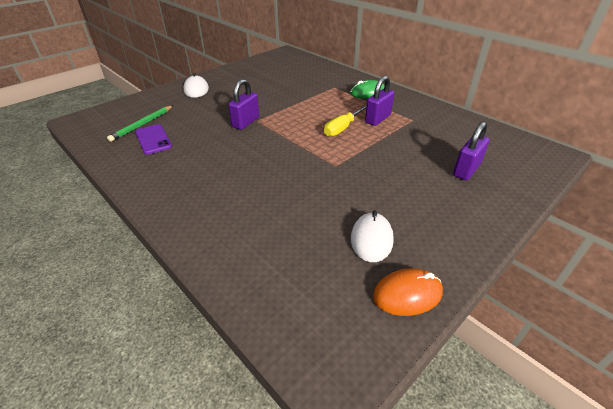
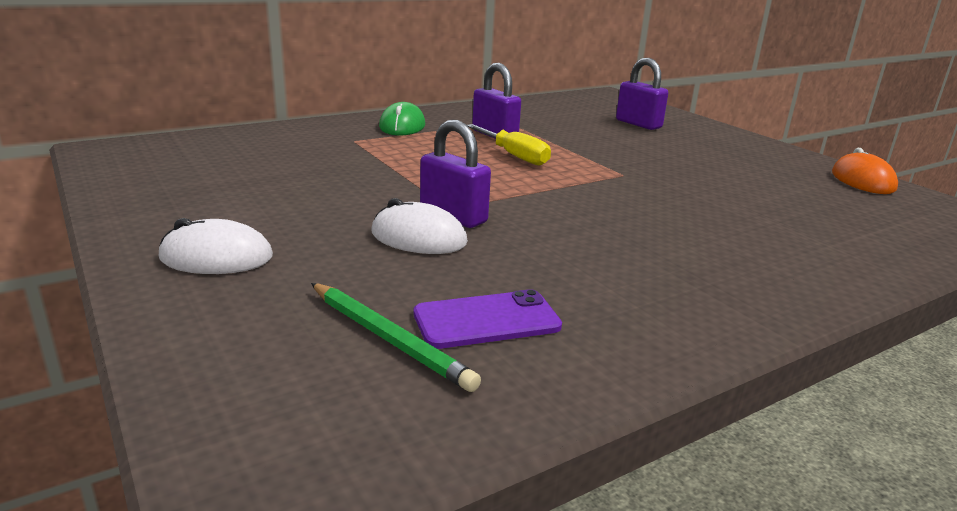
camera: 80 degrees left, 15 degrees down
(371, 239) = (784, 180): white mouse -> white mouse (418, 237)

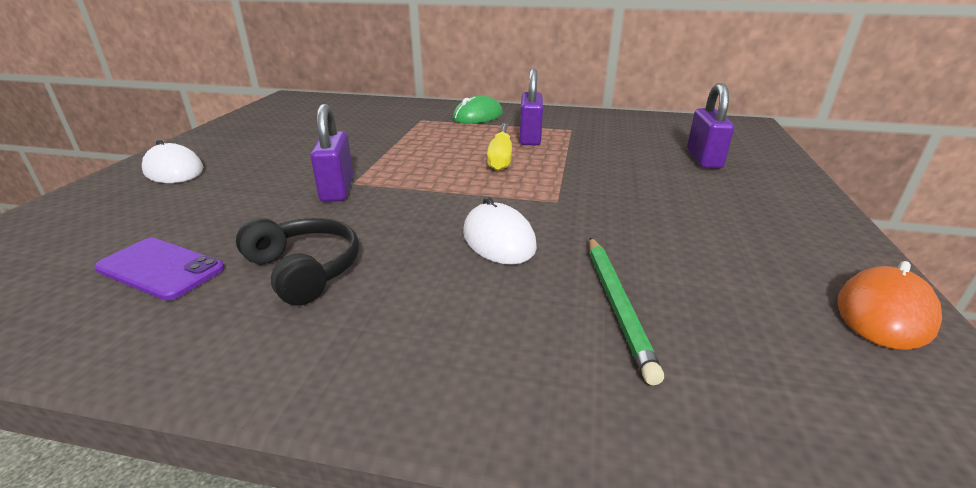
camera: 45 degrees right, 5 degrees up
(389, 339) = (99, 253): green pencil -> green pencil (617, 305)
(418, 237) = (280, 196): white mouse -> white mouse (498, 239)
(593, 272) = (305, 270): none -> black headphones

